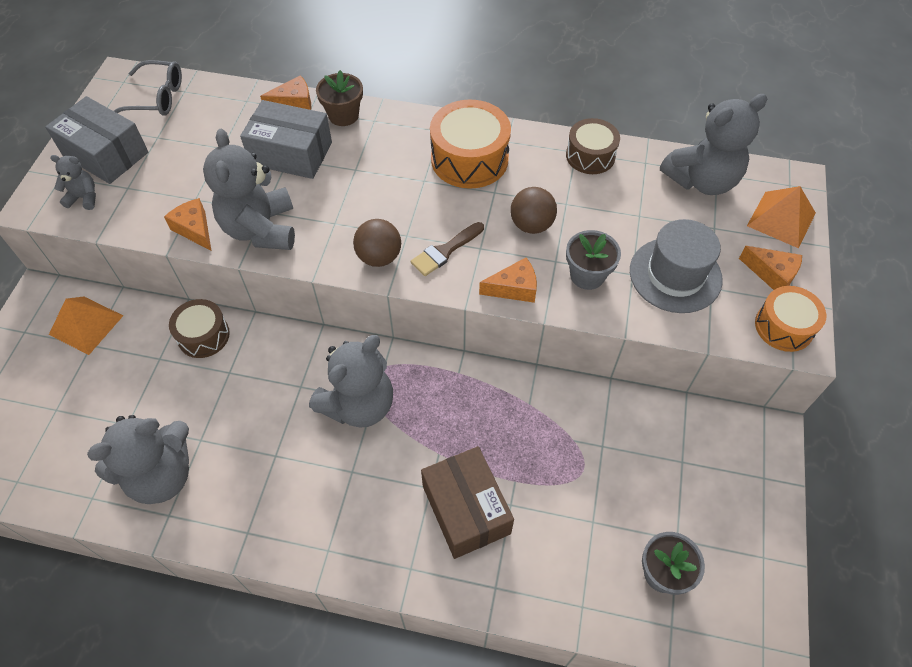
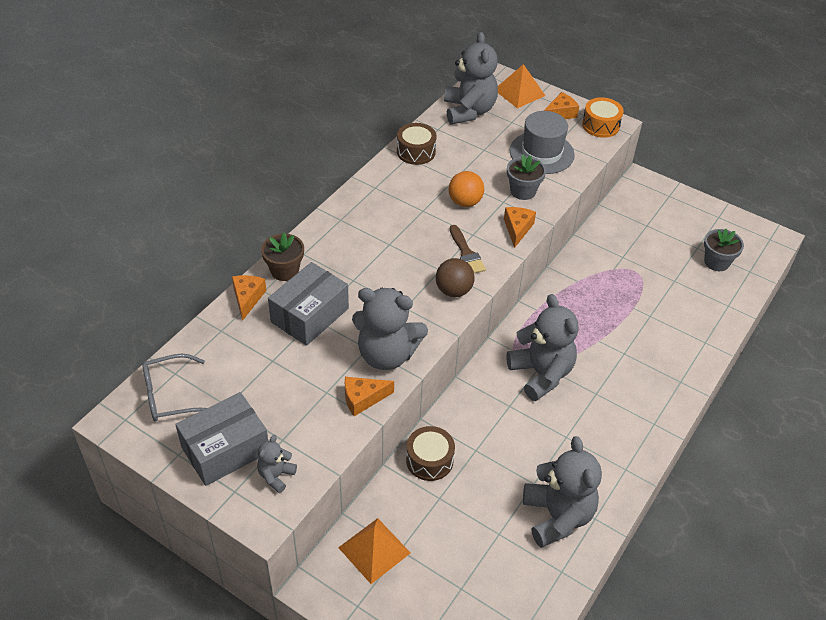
camera: 70 degrees left, 10 degrees down
(157, 98) = (170, 395): grey glasses -> grey glasses turned 135 degrees counterclockwise
(466, 509) = (646, 339): brown box -> none
(469, 159) = (381, 213): orange drum -> none
(531, 225) = (465, 202): brown ball -> orange ball

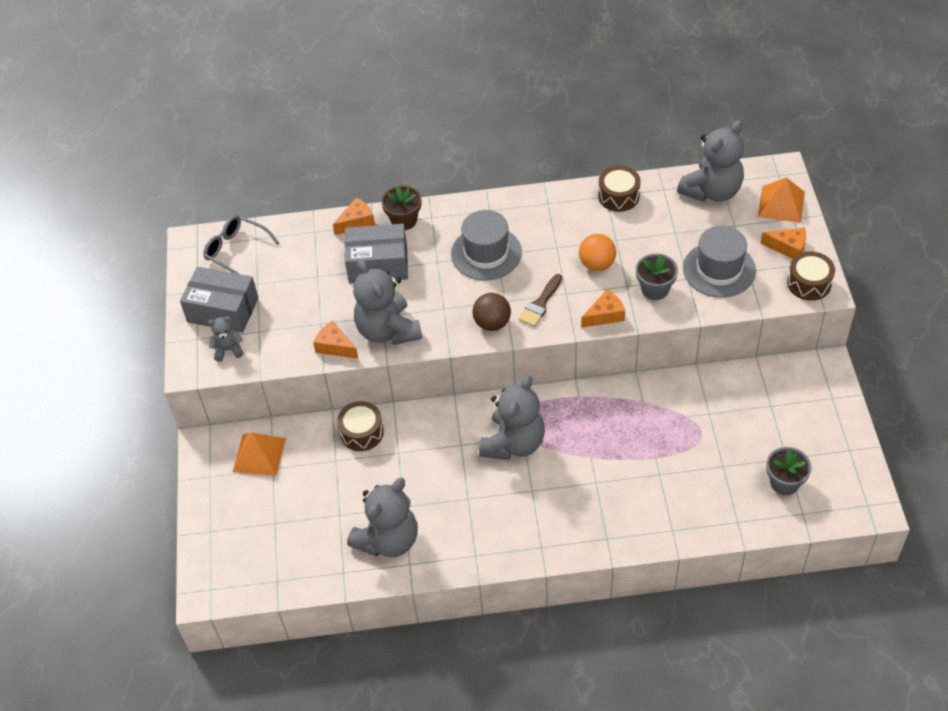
camera: 55 degrees right, 5 degrees up
(380, 249) = (486, 253): none -> grey hat
(600, 125) = (809, 283): orange drum -> brown drum

